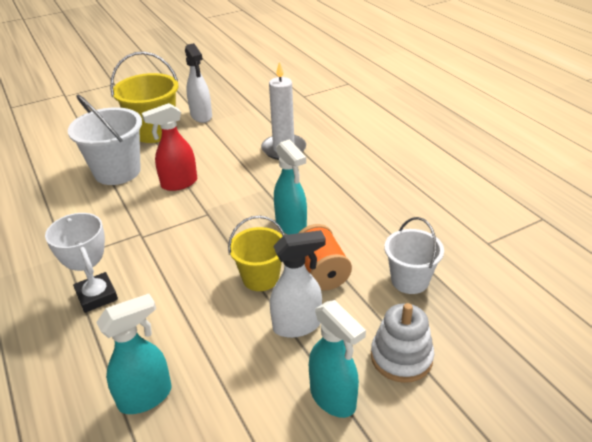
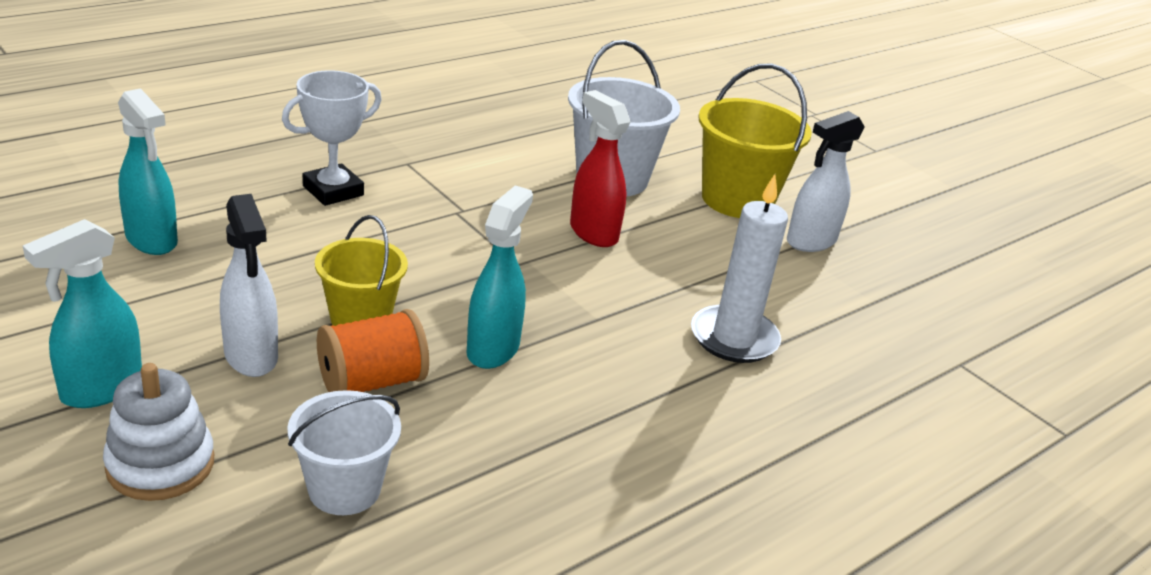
camera: 75 degrees right, 5 degrees down
(291, 226) = (493, 349): turquoise spray bottle -> turquoise spray bottle turned 150 degrees clockwise

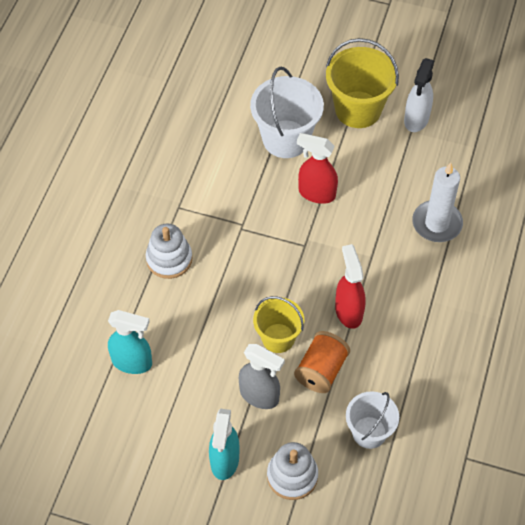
camera: 30 degrees left, 25 degrees up
(251, 356) = (259, 396): white spray bottle -> grey spray bottle
(333, 191) = (169, 259): white trophy -> white stacking toy
(493, 349) = (348, 311): turquoise spray bottle -> red spray bottle

